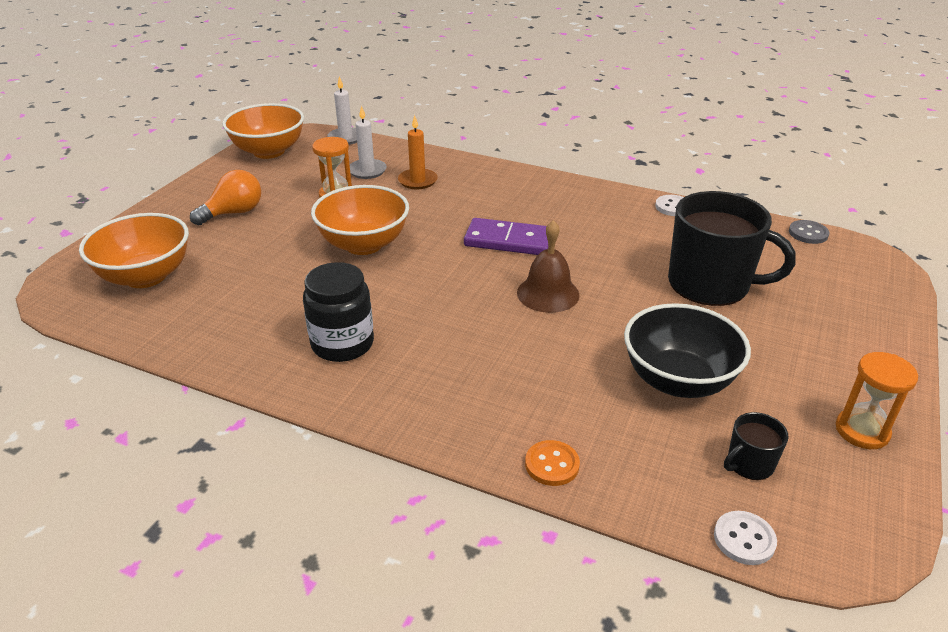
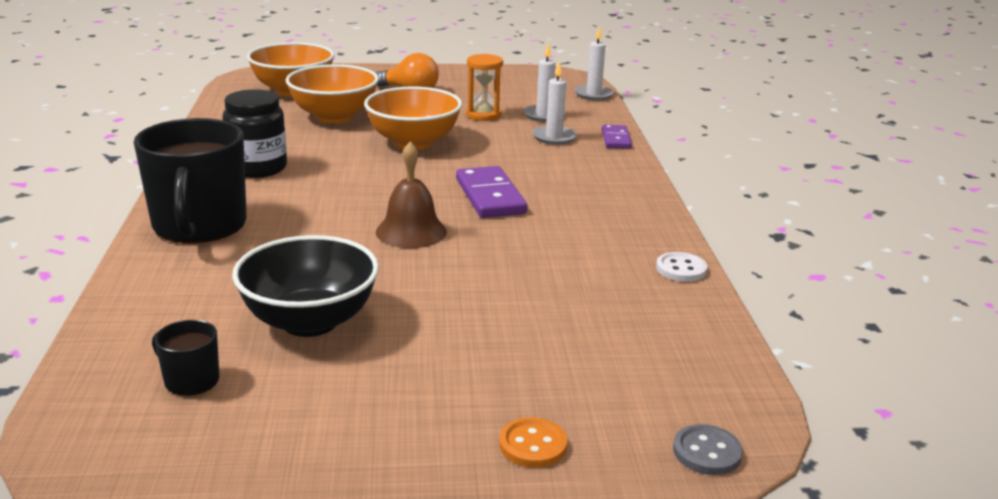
camera: 60 degrees right, 10 degrees down
(269, 151) = (526, 77): orange bowl -> orange bowl (334, 116)
(417, 181) = (554, 137): orange candle -> white candle
(446, 159) = (616, 139): none -> purple domino
(552, 464) = (143, 279): orange button -> orange button (533, 445)
(710, 284) = (522, 316): black mug -> black mug (199, 225)
(744, 539) = (74, 389): white button -> none
(808, 233) = (740, 373): grey button -> grey button (707, 452)
(862, 431) = (289, 452): orange hourglass -> none

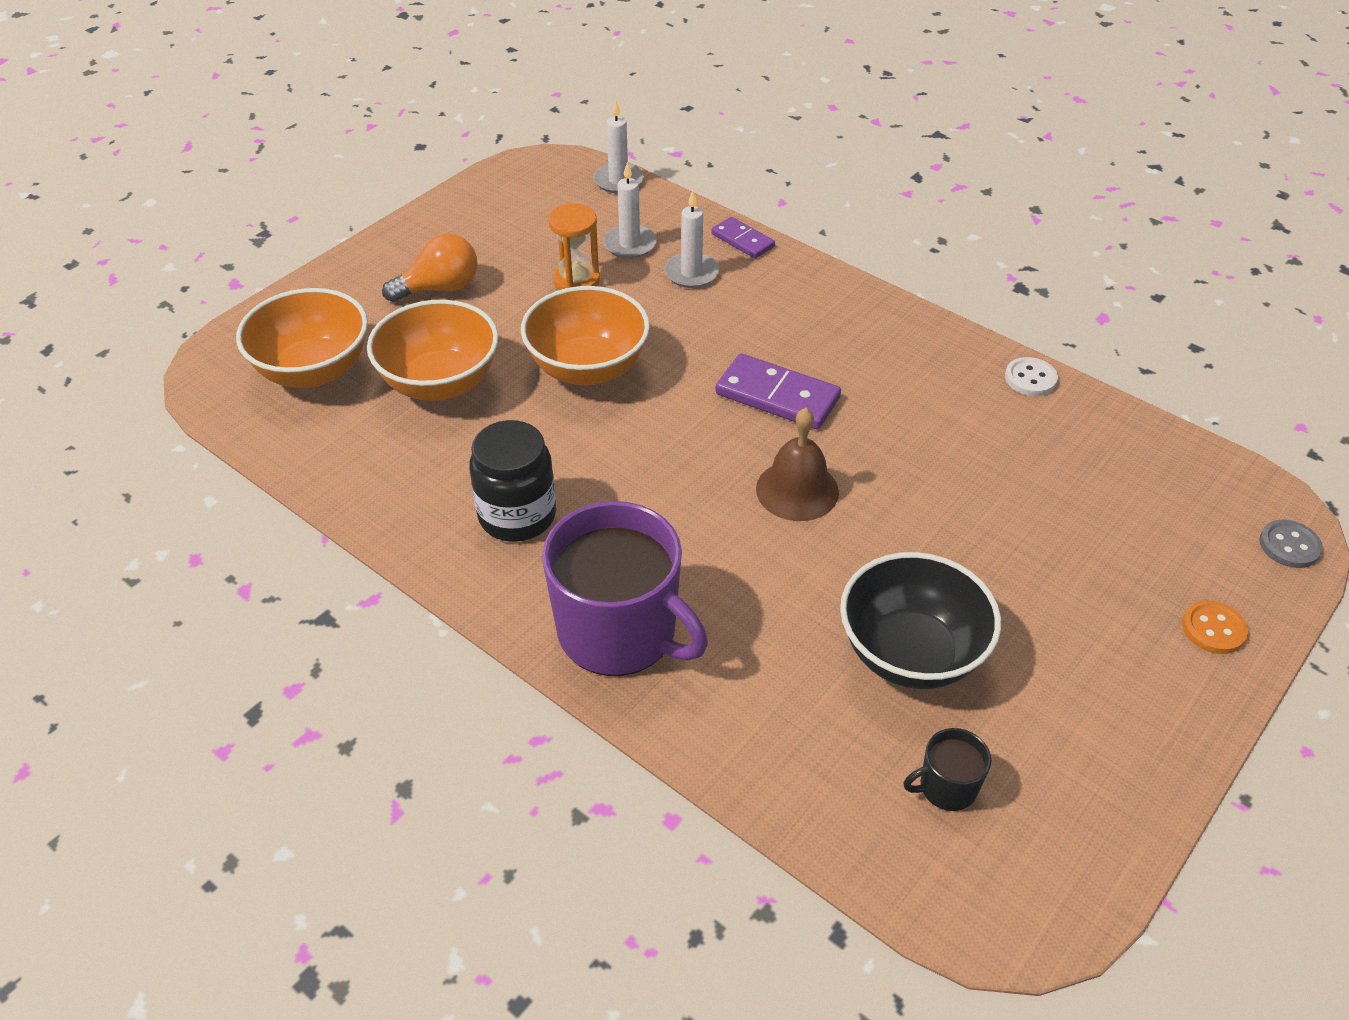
camera: 45 degrees left, 20 degrees up
(199, 225) = (620, 632): black mug -> purple mug

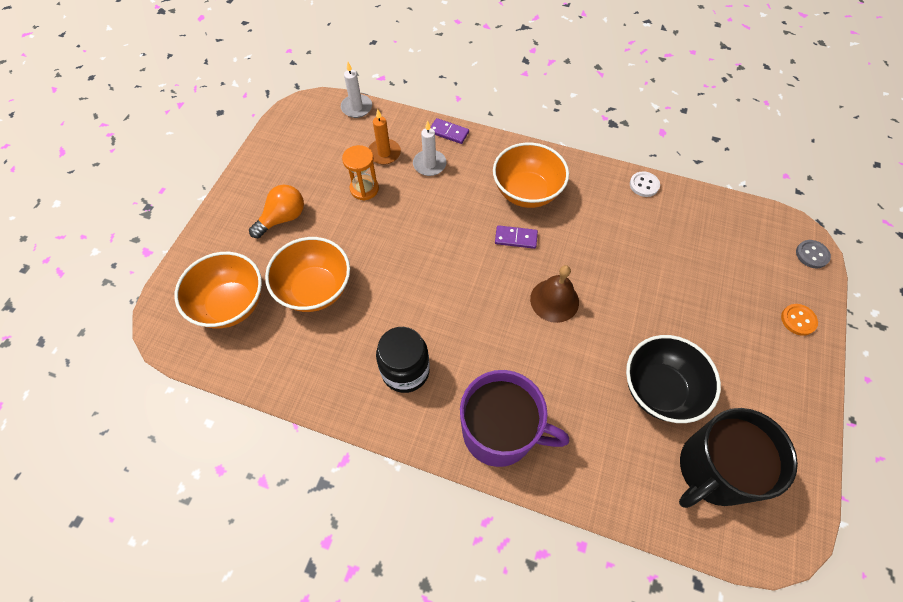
camera: 20 degrees left, 15 degrees up
(588, 368) = (399, 251): orange bowl -> orange bowl (526, 192)
(629, 244) = (384, 153): white candle -> orange candle
(777, 396) = (516, 238): purple domino -> purple domino, size x0.61
(946, 787) = (713, 470): black mug -> black mug, size x2.28

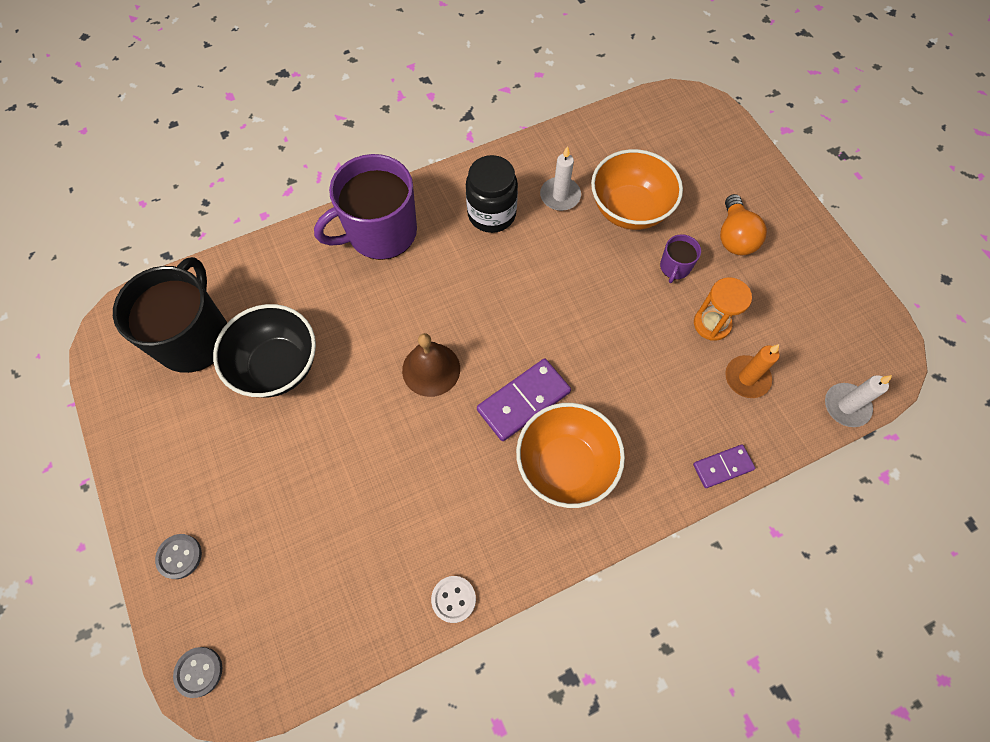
camera: 135 degrees right, 5 degrees up
(231, 304) = (671, 149): orange bowl -> none
(340, 232) = (674, 267): none -> purple mug
(429, 164) = (691, 407): white candle -> white candle (560, 196)
(516, 238) = (523, 400): purple domino -> purple domino, size x1.65
(798, 320) = (179, 556): orange button -> grey button

